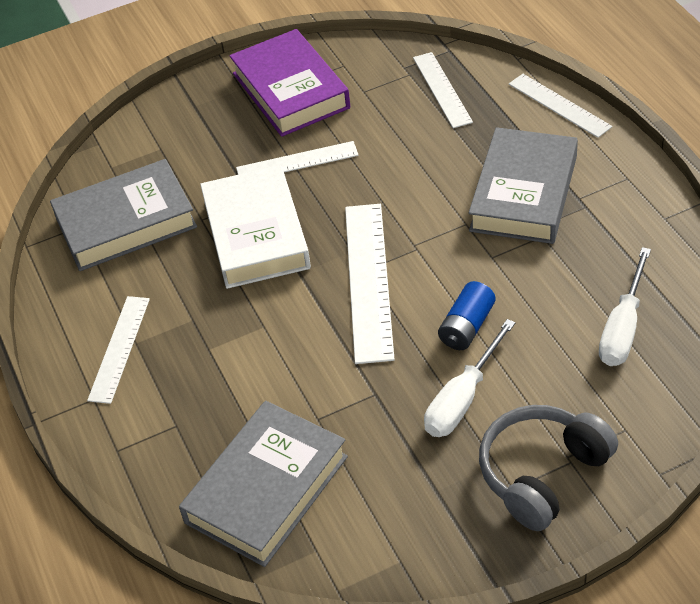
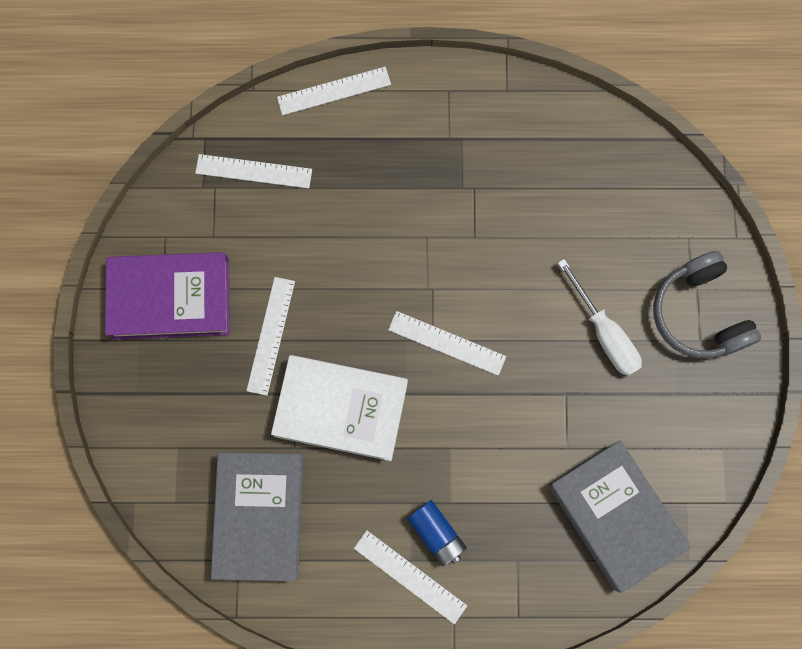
camera: 70 degrees left, 30 degrees up
(368, 280) = (447, 343): white ruler -> white ruler, size x0.63
(466, 327) = (536, 293): blue battery -> blue battery (436, 533)
(524, 193) = (420, 175): grey book -> none
(623, 327) = (598, 184): white screwdriver -> none

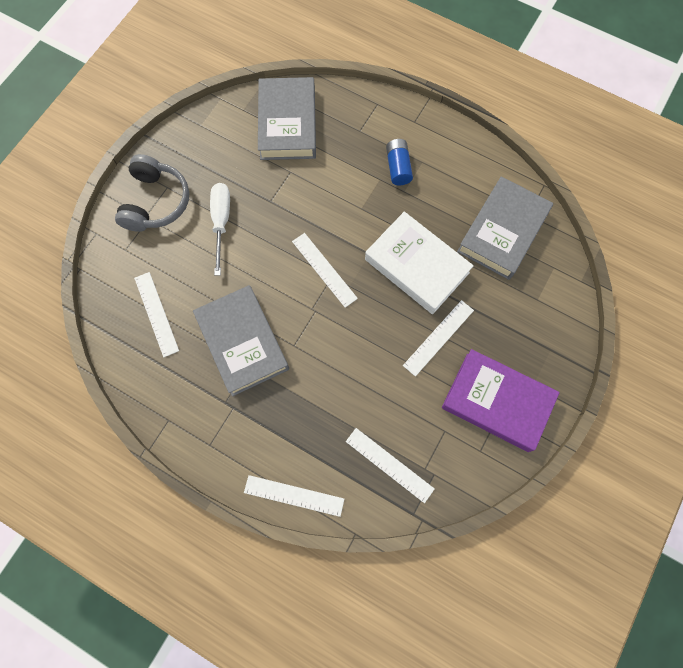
camera: 150 degrees left, 5 degrees down
(410, 576) = (427, 153): white ruler -> white ruler (156, 313)
(484, 209) = (242, 342): none -> grey book

